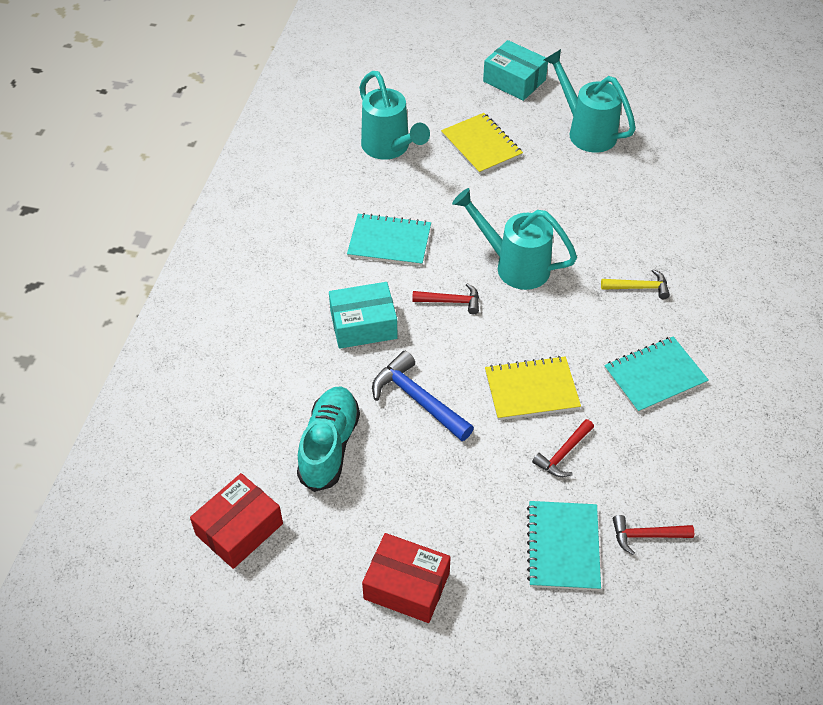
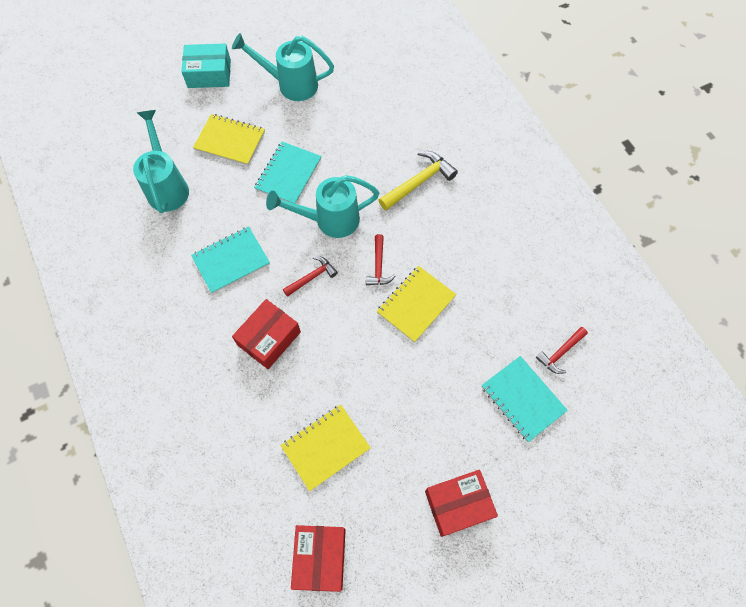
camera: 40 degrees left, 15 degrees up
(329, 446) = (325, 447): turquoise shoe -> yellow notebook
(363, 325) = (269, 338): turquoise box -> red box
(390, 149) = (167, 186): turquoise watering can -> turquoise watering can turned 120 degrees counterclockwise
(418, 399) = (353, 366): blue hammer -> none
(563, 454) = (471, 335): red hammer -> red hammer (378, 266)
(639, 287) = (419, 182): yellow hammer -> yellow hammer, size x1.60
(655, 376) = (478, 239): turquoise notebook -> turquoise notebook (288, 174)

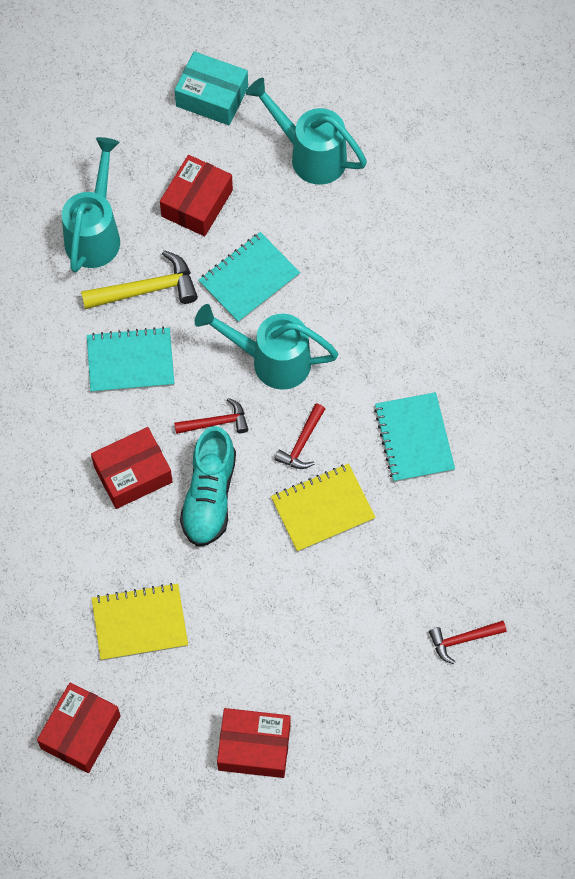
camera: 25 degrees right, 0 degrees up
(230, 141) = (197, 203): yellow notebook -> red box
(332, 330) = (209, 496): none -> turquoise shoe
(419, 182) = (406, 357): yellow hammer -> yellow hammer (146, 290)
(522, 399) = (388, 671): turquoise notebook -> turquoise notebook (414, 438)

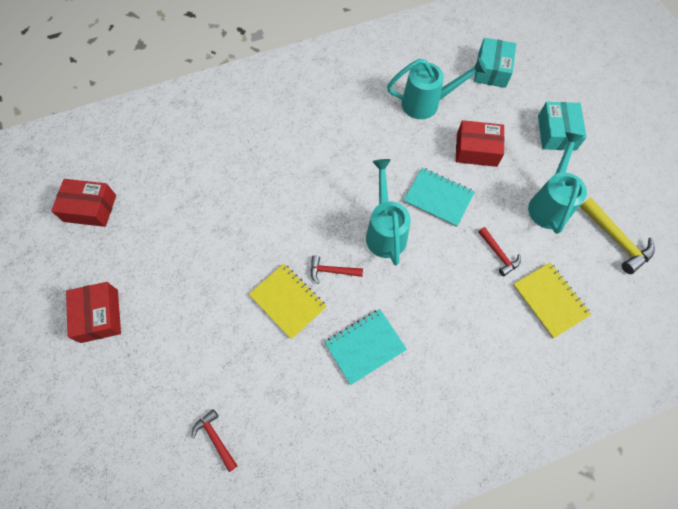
camera: 70 degrees right, 0 degrees up
(75, 128) = (491, 70): none -> turquoise box
(130, 361) = (349, 151): turquoise notebook -> none
(133, 474) = (272, 178): red box -> none
(140, 623) = (172, 216): yellow notebook -> yellow notebook (550, 300)
(146, 290) = (402, 143): yellow hammer -> yellow hammer (616, 239)
(209, 496) = (272, 227): turquoise shoe -> none
(216, 423) = (326, 213): red hammer -> red hammer (498, 254)

